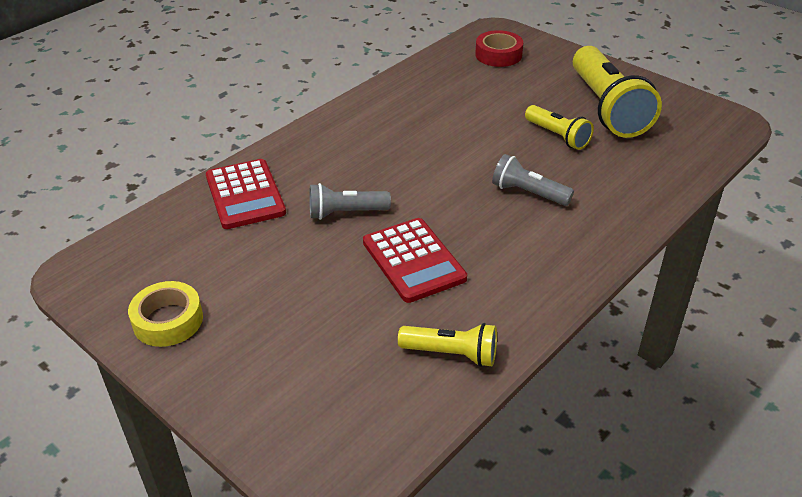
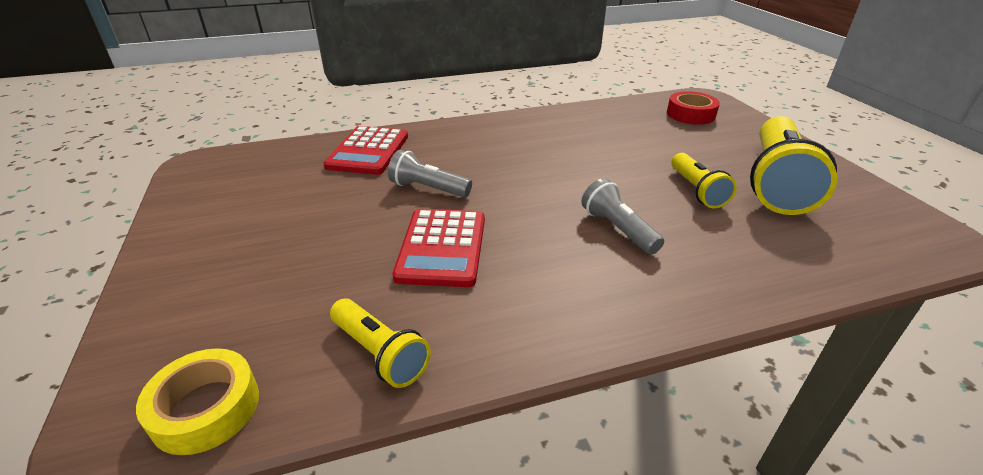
camera: 30 degrees right, 5 degrees down
(168, 320) = (202, 217): yellow tape -> yellow tape (206, 408)

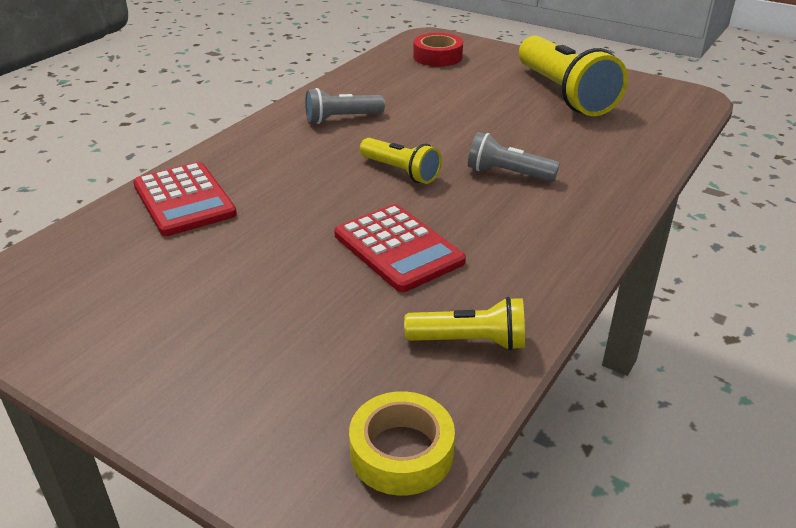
camera: 40 degrees left, 0 degrees up
(428, 188) = (307, 208): grey flashlight -> grey flashlight (342, 118)
(696, 190) = (521, 121): yellow flashlight -> yellow flashlight (400, 171)

